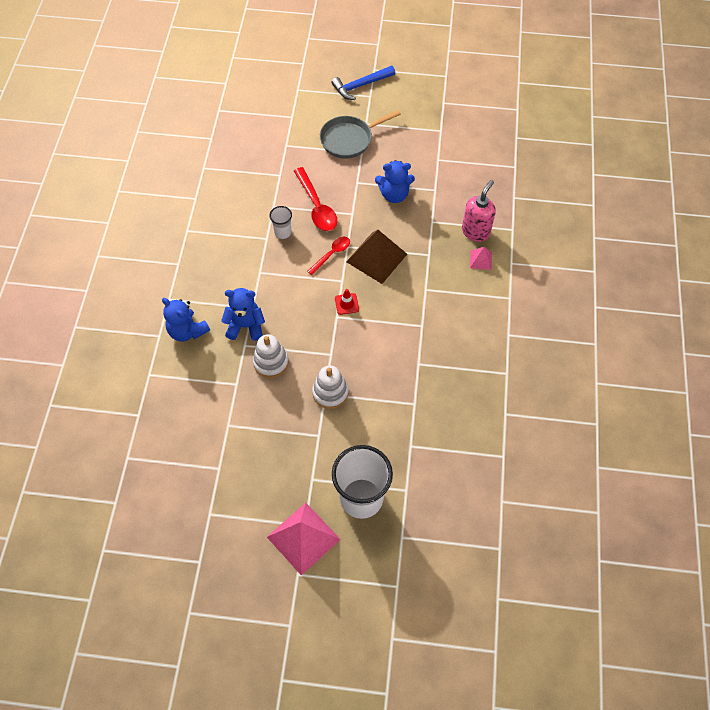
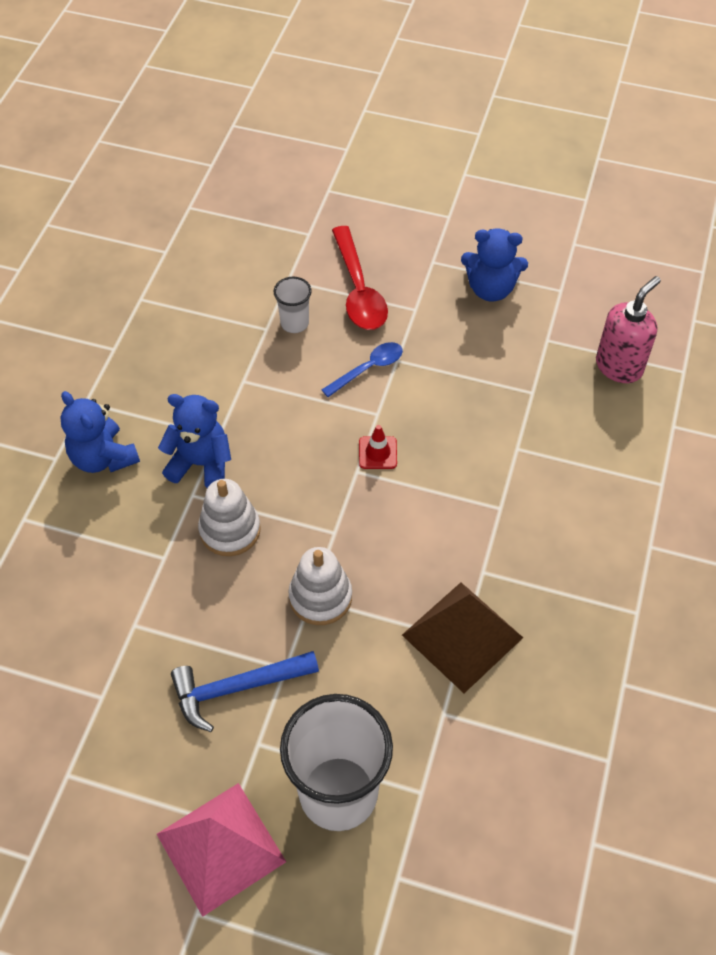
camera: 10 degrees right, 5 degrees down
(331, 254) = (368, 369): red spoon -> blue spoon
(349, 139) = (433, 194): grey pan -> none
(360, 86) = (466, 116): blue hammer -> blue hammer (237, 688)
(376, 257) = (442, 385): brown pyramid -> brown pyramid (462, 636)
(480, 260) = (620, 413): pink pyramid -> none

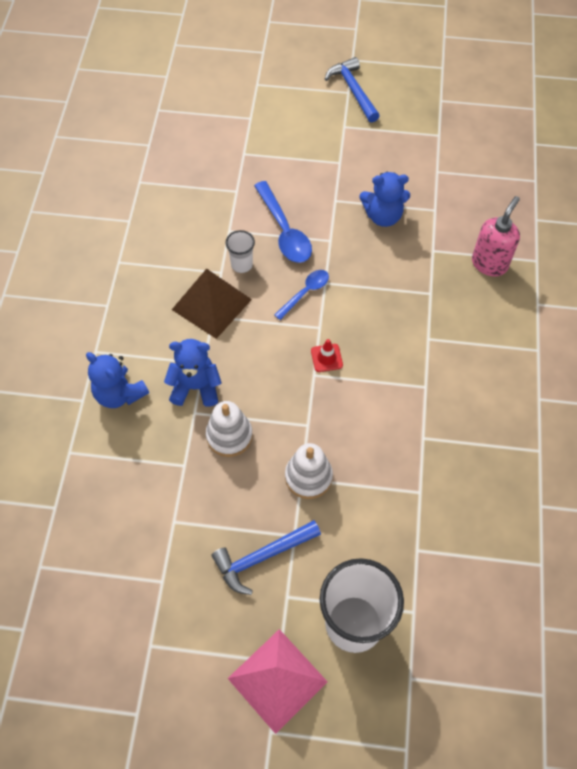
camera: 10 degrees left, 5 degrees up
(358, 290) = (284, 231): red spoon -> blue spoon
(462, 636) = (418, 489): brown pyramid -> brown pyramid (211, 304)
(485, 132) = (353, 90): none -> blue hammer

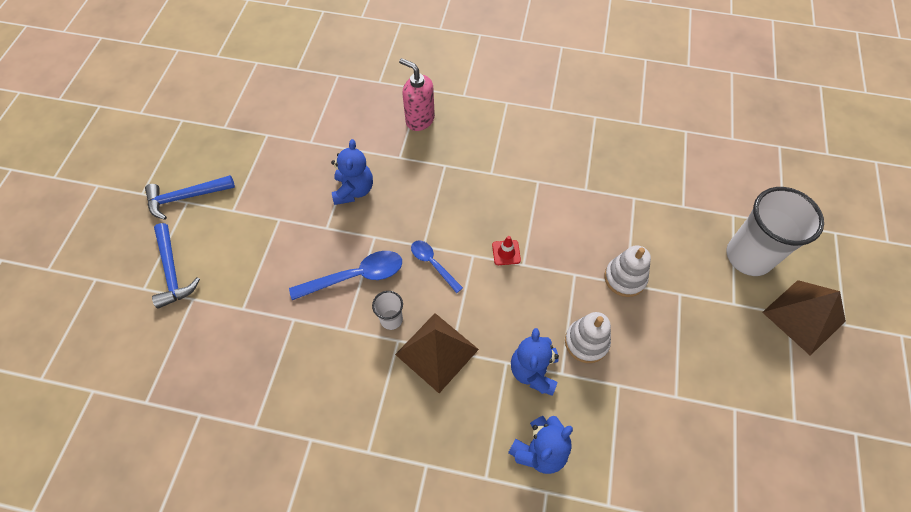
camera: 85 degrees left, 0 degrees up
(262, 557) = (702, 321): blue hammer -> blue hammer (172, 272)
(277, 680) = (803, 316): pink pyramid -> brown pyramid

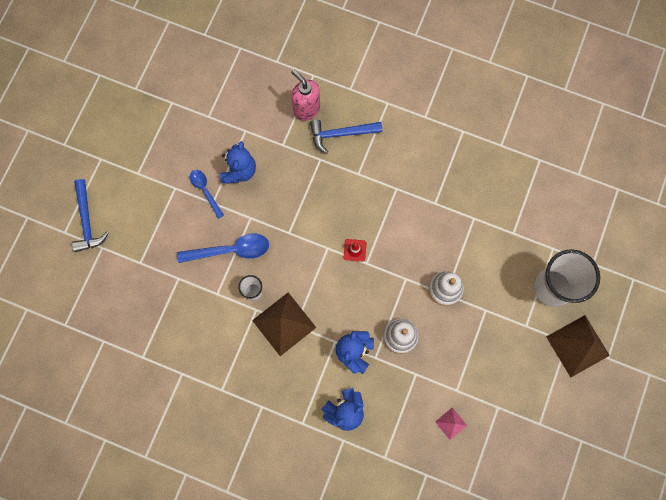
camera: 10 degrees right, 15 degrees up
(186, 197) = (100, 154): blue hammer -> blue hammer (341, 134)
(433, 264) = (293, 250): blue spoon -> blue spoon (205, 191)
(682, 441) = (451, 423): none -> pink pyramid

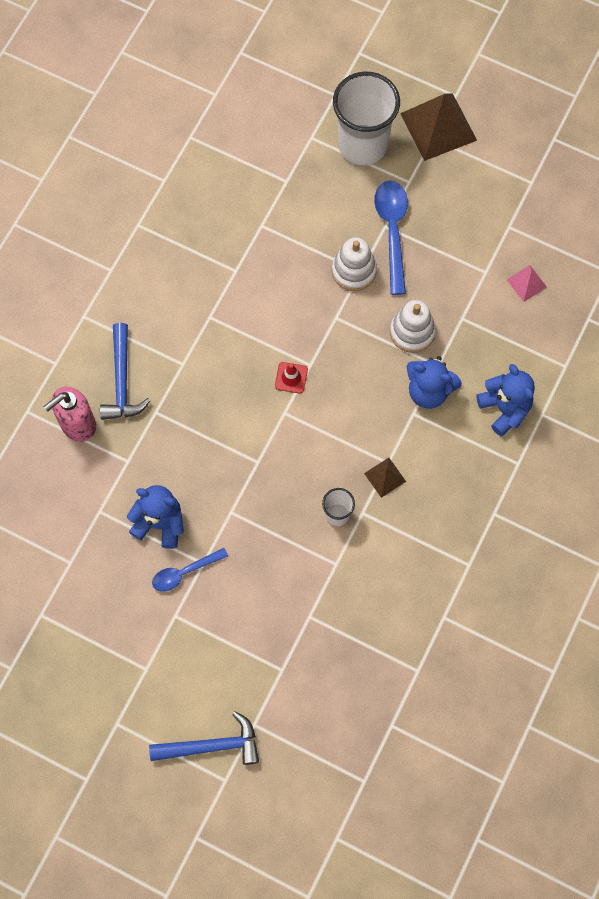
camera: 85 degrees left, 5 degrees down
(231, 250) = (275, 541): blue spoon -> blue spoon (392, 231)
(284, 324) = (385, 477): brown pyramid -> brown pyramid, size x0.49

